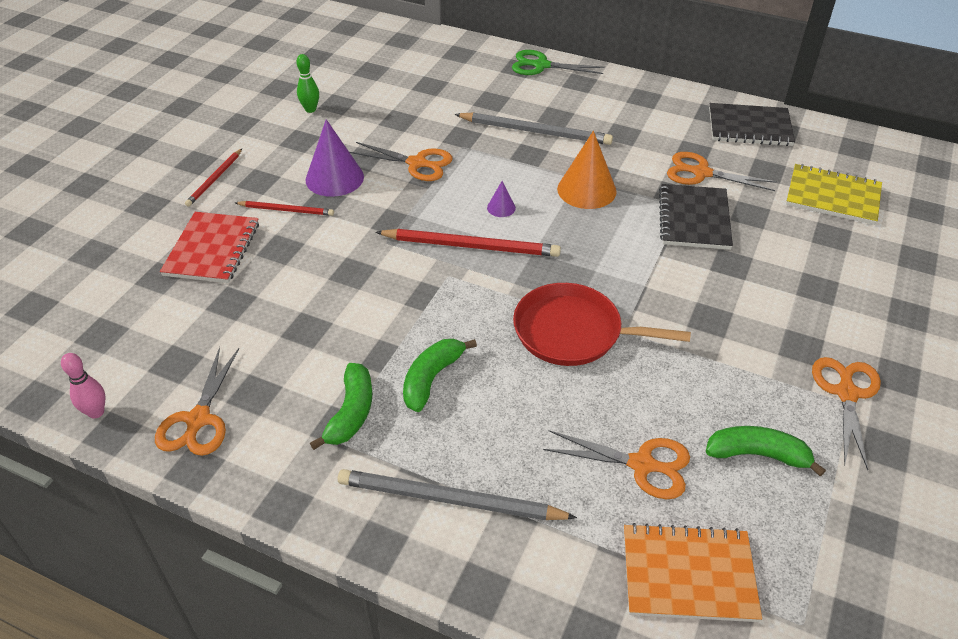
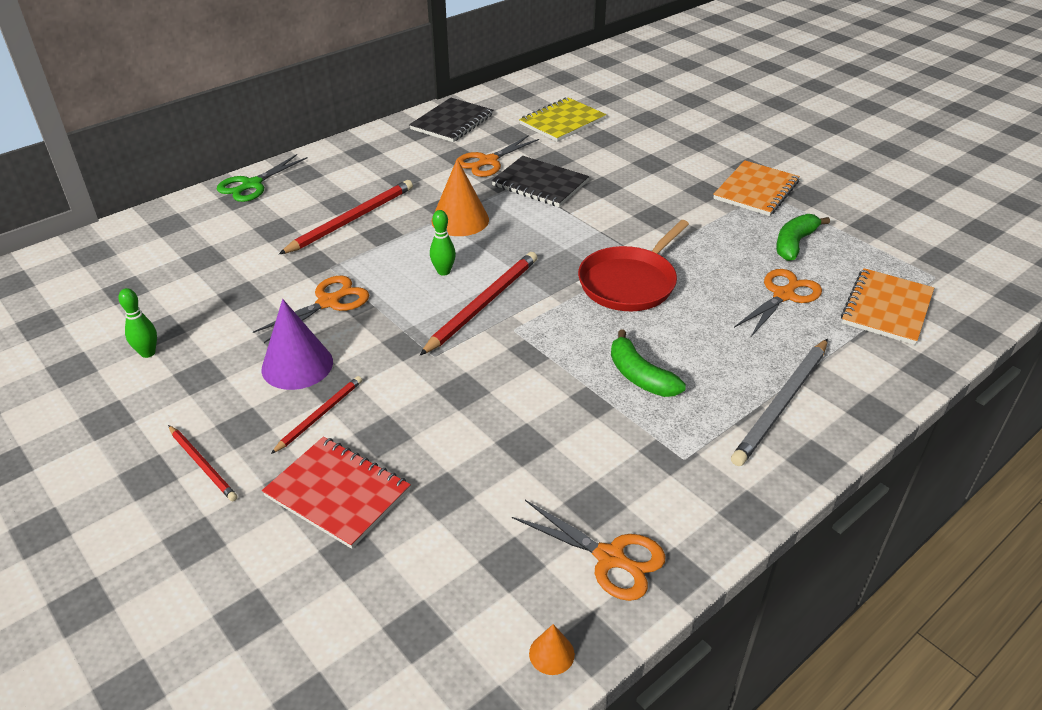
camera: 65 degrees left, 5 degrees down
(96, 412) = (551, 653): pink bowling pin -> orange cone
(351, 413) = (656, 439): green banana -> none
(501, 208) = (443, 271): purple cone -> green bowling pin
(535, 132) = (352, 219): grey pencil -> red pencil
(846, 393) = (756, 190): orange scissors -> orange notebook

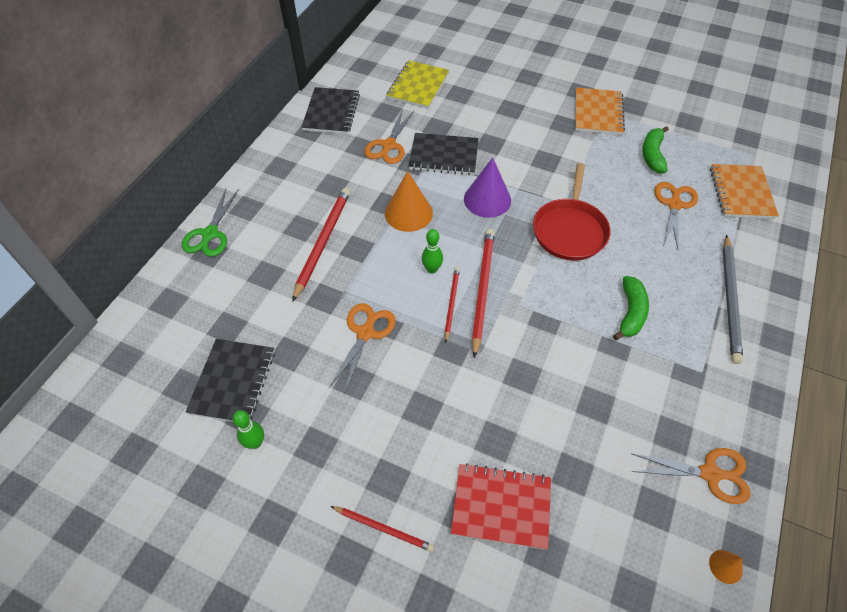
camera: 25 degrees left, 15 degrees up
(170, 300) = (233, 382): none -> black notebook
(297, 365) = (386, 404): purple cone -> purple cone (487, 199)
(320, 415) = (437, 443): red pencil -> red pencil (451, 303)
(640, 376) = (630, 313): green banana -> green banana turned 105 degrees counterclockwise

